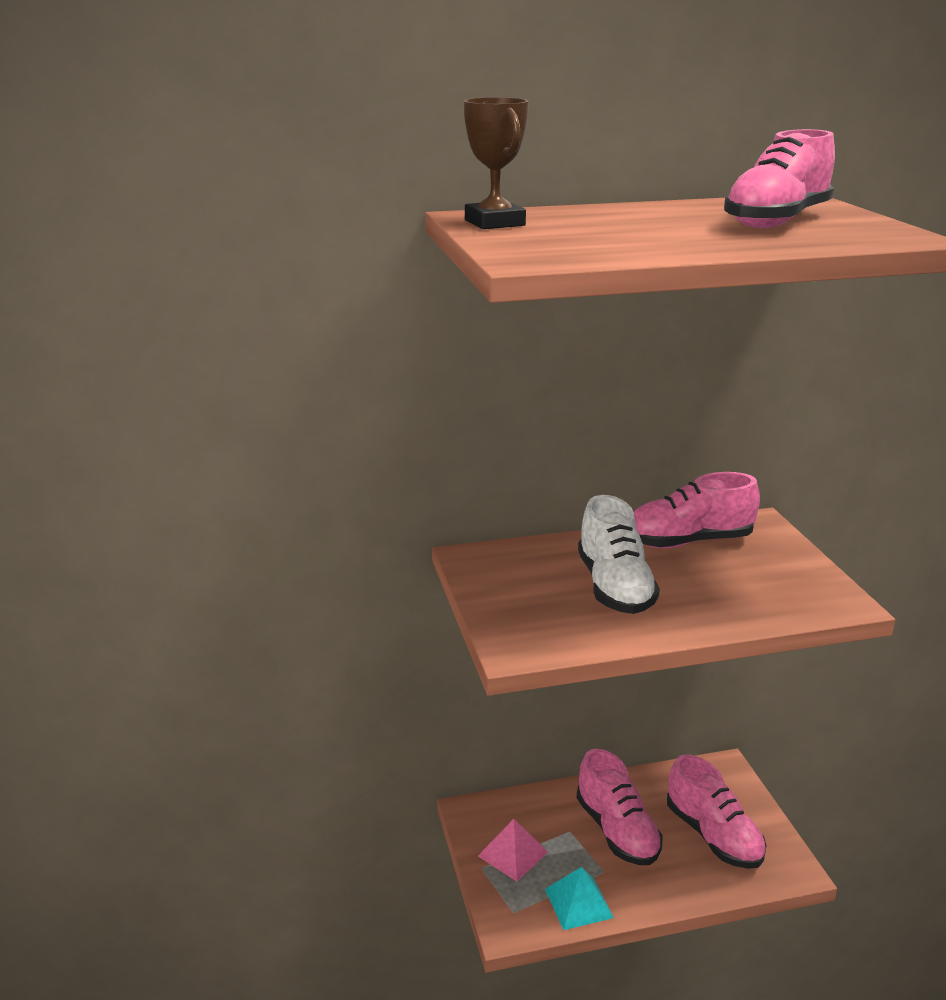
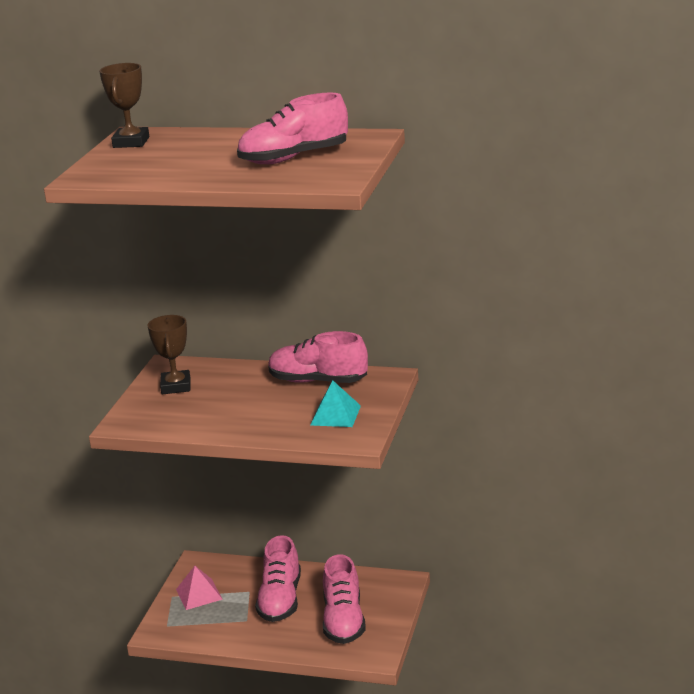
camera: 30 degrees right, 0 degrees up
(520, 582) = (176, 386): none -> brown trophy
(579, 903) = (212, 632): turquoise pyramid -> turquoise pyramid (335, 415)
(614, 587) = (228, 400): white shoe -> none

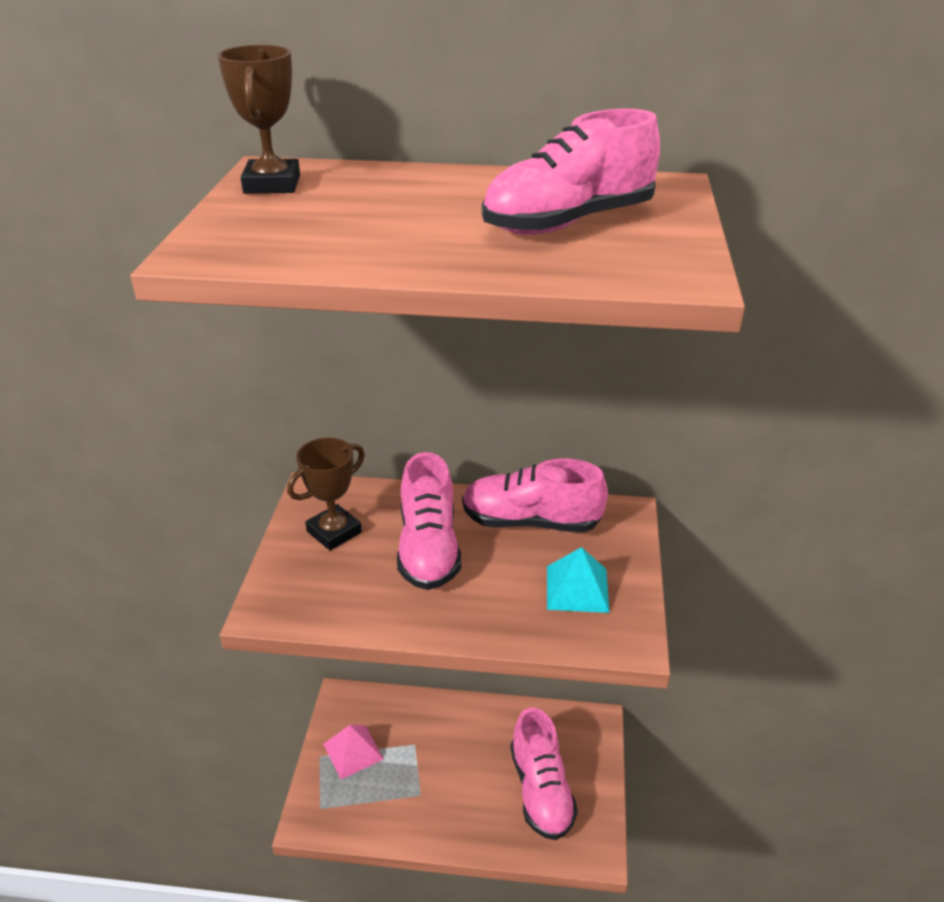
camera: 10 degrees left, 10 degrees up
(176, 386) = (334, 532): brown trophy -> brown trophy turned 60 degrees clockwise
(280, 600) = (456, 757): pink shoe -> pink shoe (428, 549)

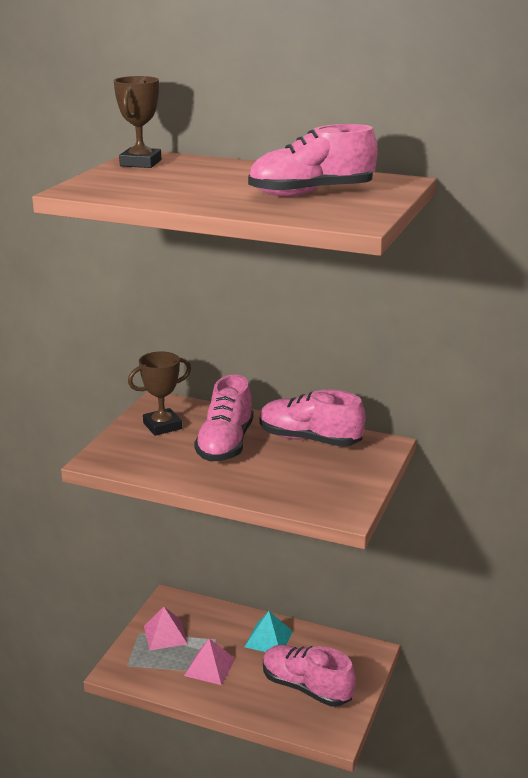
camera: 15 degrees right, 10 degrees down
(420, 787) = (210, 667): none -> pink pyramid
(541, 790) = (306, 687): pink shoe -> pink shoe turned 120 degrees clockwise
(577, 588) = (323, 480): turquoise pyramid -> turquoise pyramid (268, 639)

